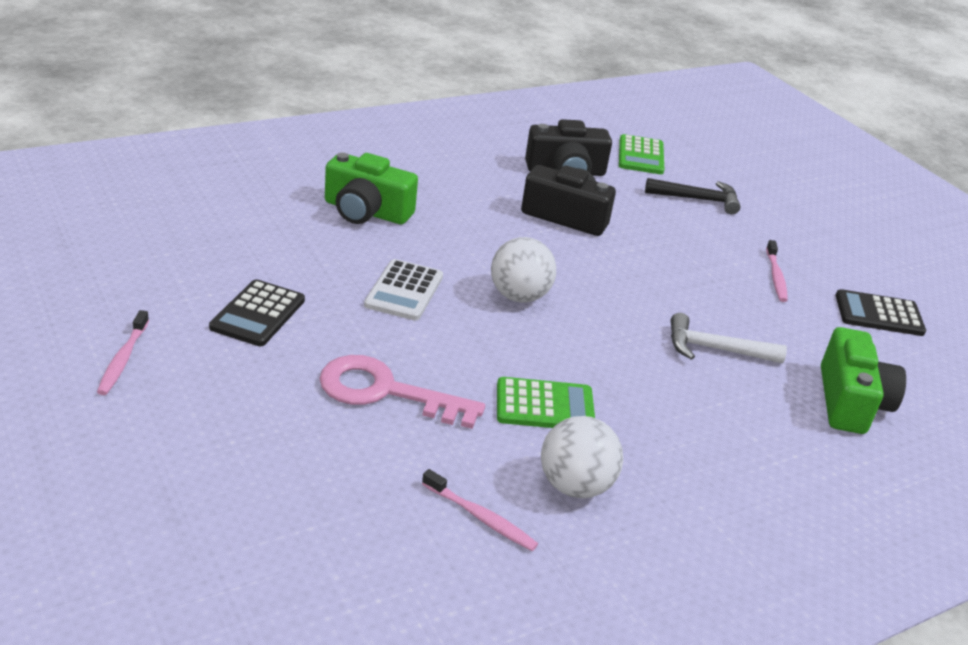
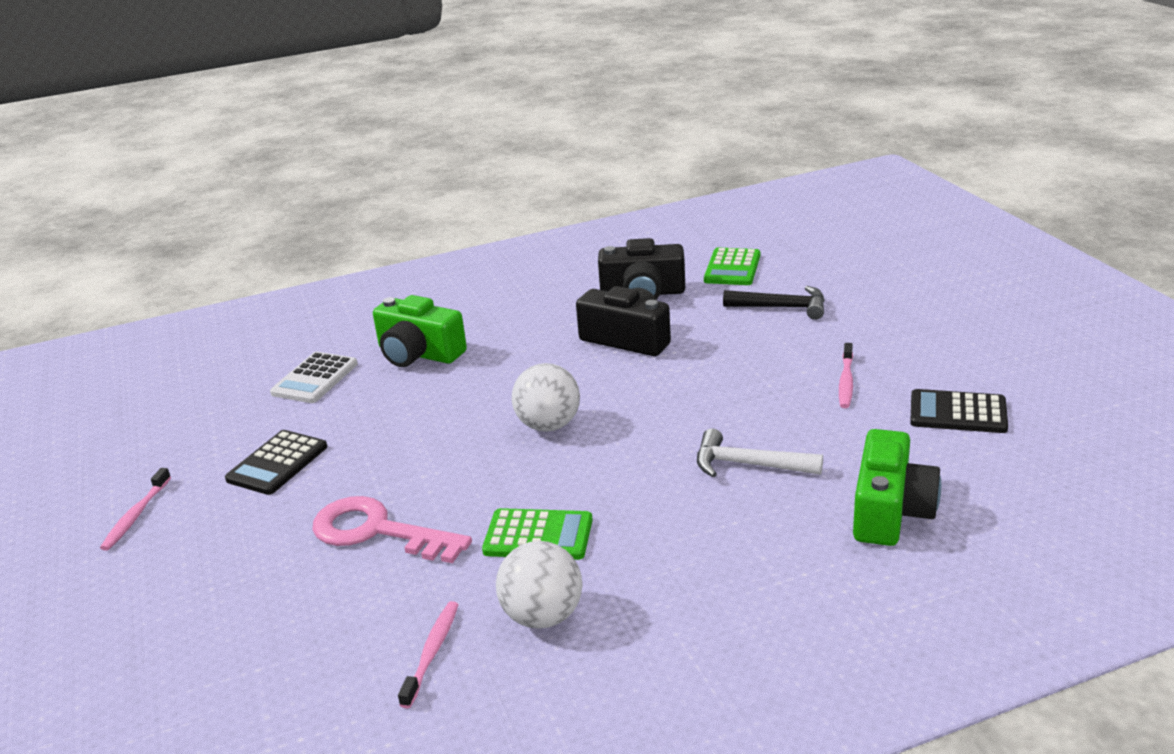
camera: 15 degrees right, 5 degrees down
(404, 291) = (430, 429): white calculator -> white calculator (315, 379)
(480, 517) = (432, 652): pink toothbrush -> pink toothbrush turned 120 degrees counterclockwise

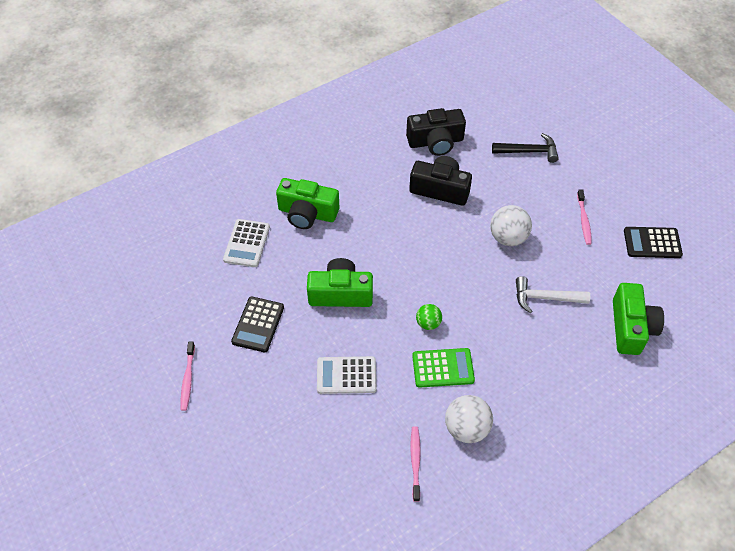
camera: 15 degrees left, 25 degrees up
(377, 531) = (346, 375): pink key -> white calculator
(420, 438) = (340, 293): none -> green camera
(539, 481) = (428, 323): none -> green ball
(548, 425) = (417, 275): white ball -> white ball (508, 237)
(732, 268) = (486, 112): green calculator -> none

